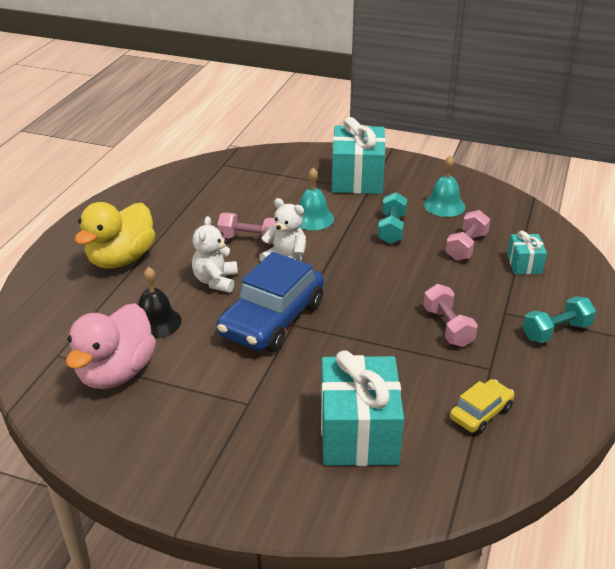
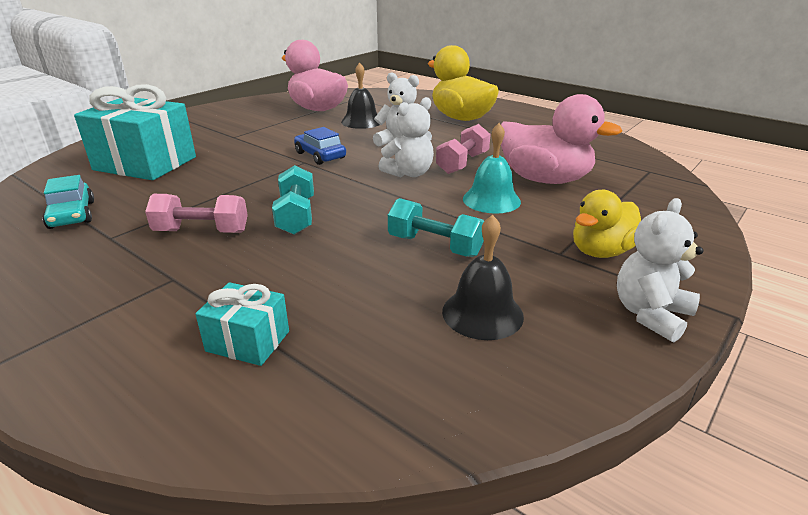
camera: 110 degrees right, 5 degrees down
(263, 202) = (544, 179): none -> pink duck
(272, 319) = (320, 155): blue car -> blue car, size x0.50
(357, 178) = (601, 251): turquoise gift -> yellow duck
(408, 166) = (650, 314): none -> white teddy bear
(444, 205) = (482, 313): turquoise bell -> black bell
(466, 246) = (344, 296): pink dumbbell -> none
(480, 413) = (72, 215): yellow car -> turquoise car
(556, 331) = (84, 307): turquoise dumbbell -> turquoise dumbbell (296, 216)

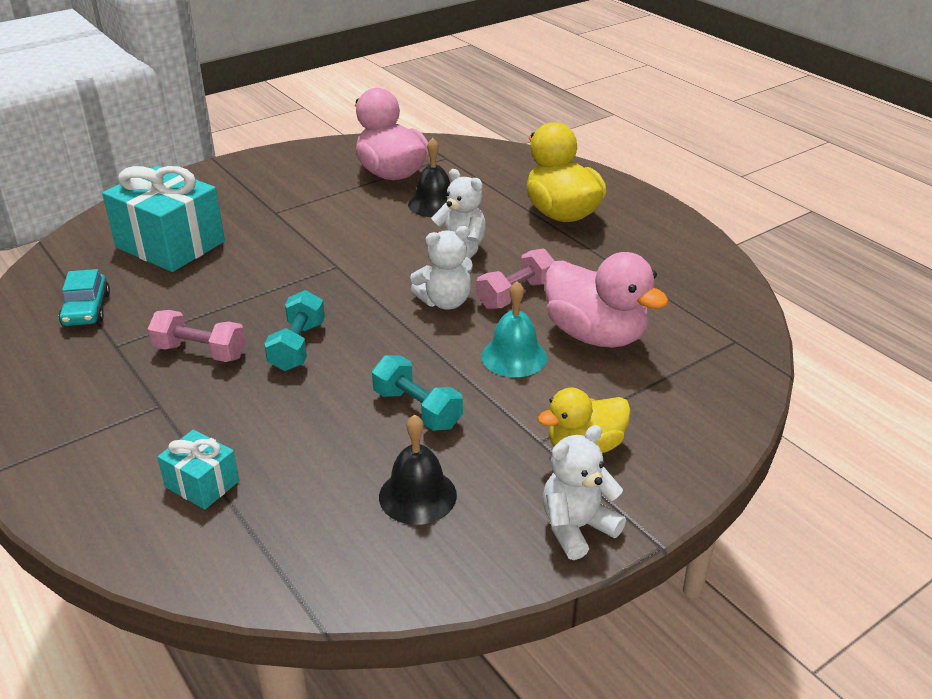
camera: 15 degrees right, 5 degrees up
(320, 155) = (359, 258): blue car -> none

